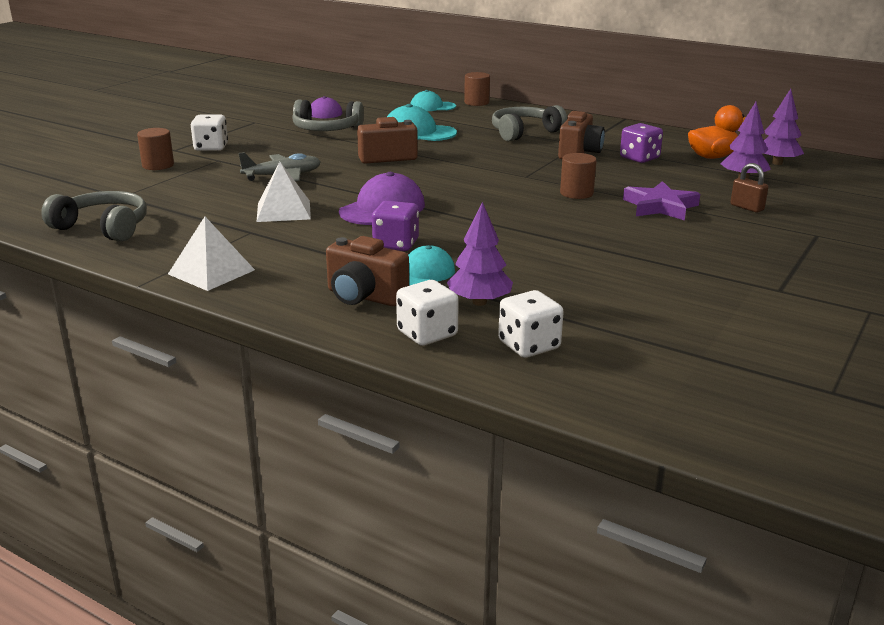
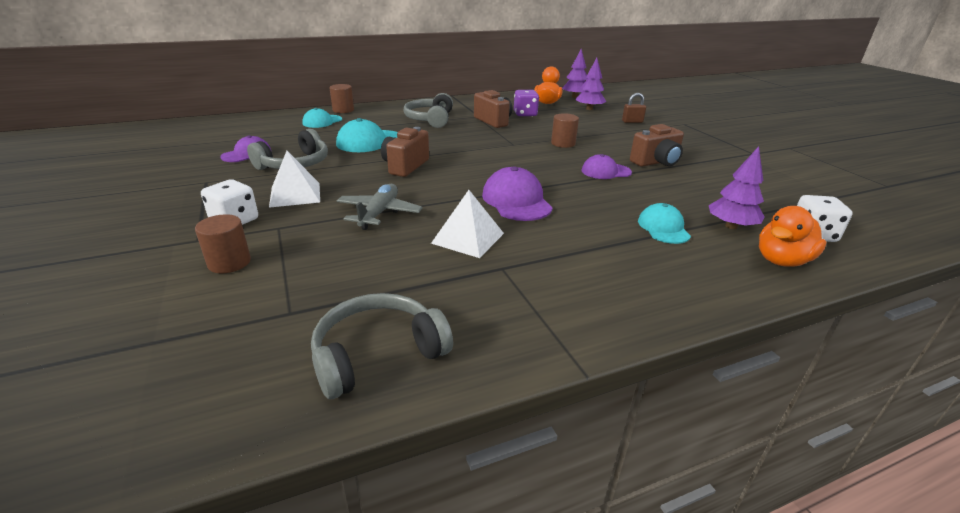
camera: 55 degrees left, 5 degrees up
(211, 272) = (586, 318): white pyramid -> white pyramid (295, 194)
(364, 297) = (697, 262): brown camera -> brown camera (656, 162)
(396, 244) = (598, 219): purple dice -> none
(427, 334) = (781, 261): white dice -> orange duck
(528, 226) = (605, 171): none -> purple cap
(660, 206) = (610, 135): purple star -> none

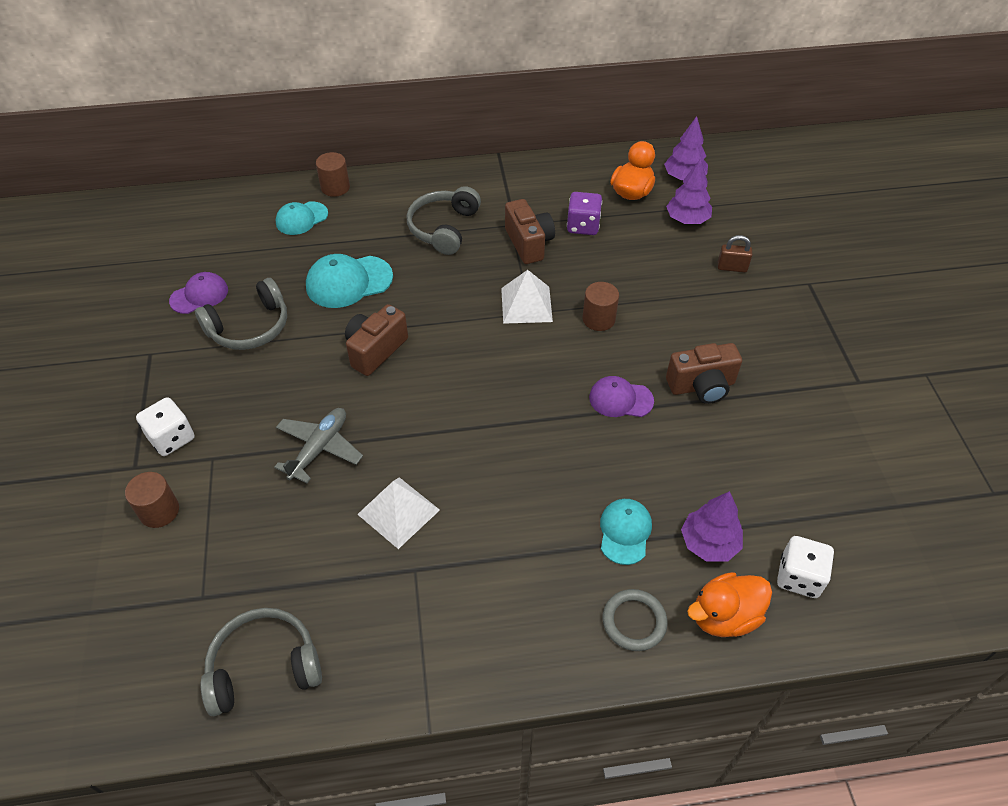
camera: 15 degrees right, 20 degrees up
(295, 194) = (239, 395): white pyramid -> white pyramid (526, 304)
(516, 201) = (479, 448): purple cap -> none
(715, 273) = (634, 621): none -> grey ring

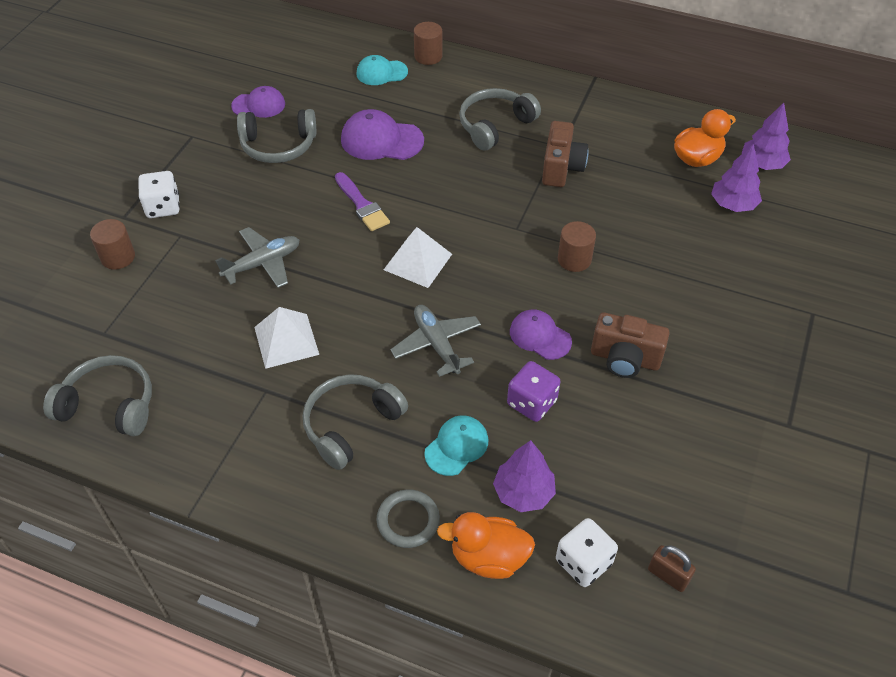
camera: 30 degrees right, 0 degrees up
(349, 282) = (381, 140): turquoise cap -> purple cap
(375, 350) = (362, 205): brown camera -> purple brush
(519, 561) = (351, 425): none -> grey headphones
(526, 304) = (518, 220): white pyramid -> white pyramid (418, 262)
(539, 448) = (437, 344): none -> grey plane
(583, 226) = (624, 171): purple dice -> purple dice (532, 403)
(732, 267) = (743, 266): brown padlock -> brown padlock (668, 575)

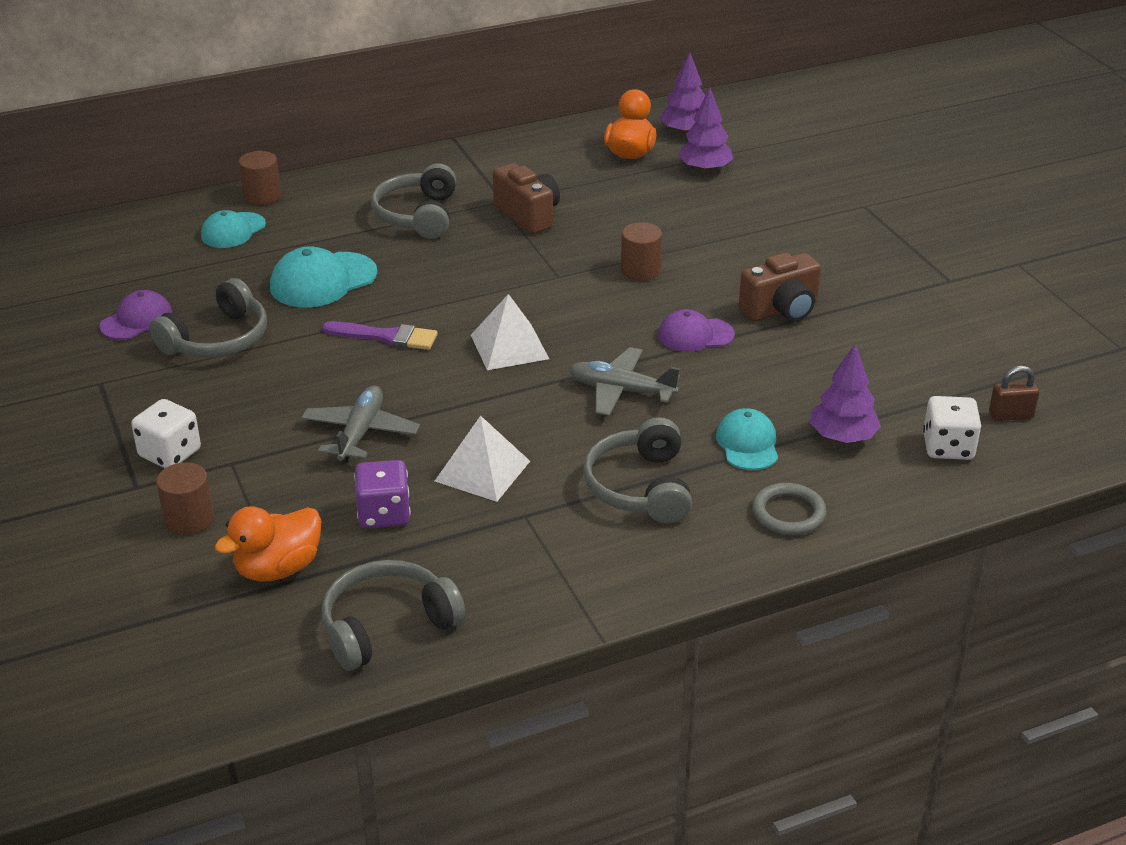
camera: 45 degrees left, 15 degrees down
(381, 140) = (323, 280): purple cap -> turquoise cap
(488, 558) = (882, 492): orange duck -> orange duck (278, 568)
(532, 403) = (758, 380): purple dice -> purple dice (384, 514)

